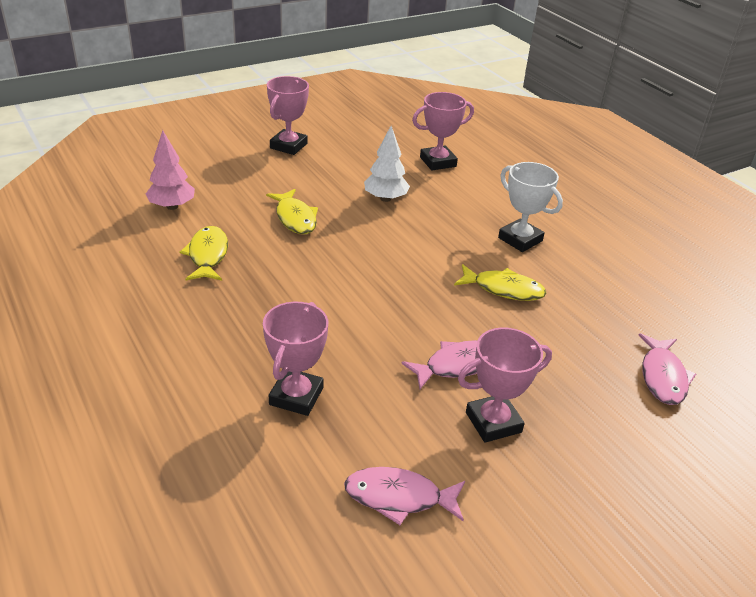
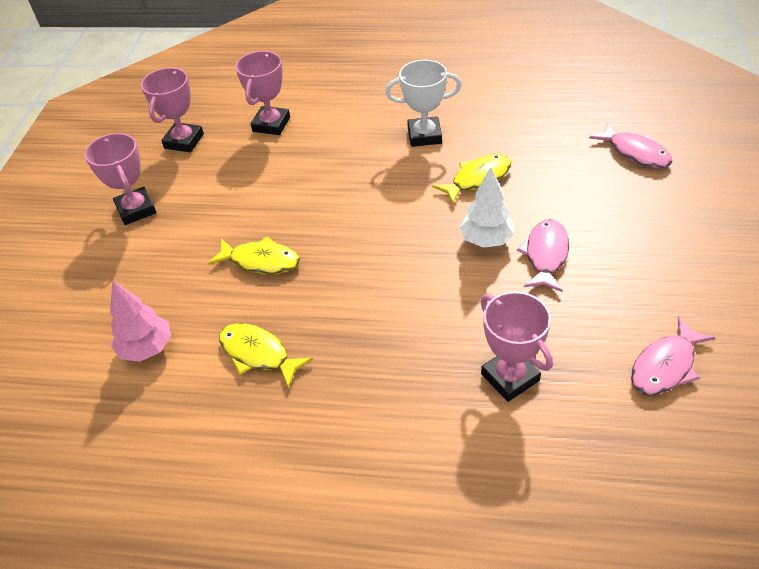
camera: 45 degrees left, 10 degrees up
(385, 198) = (291, 185): white tree -> white tree (486, 240)
(493, 422) = (621, 268): pink trophy -> pink trophy (184, 141)

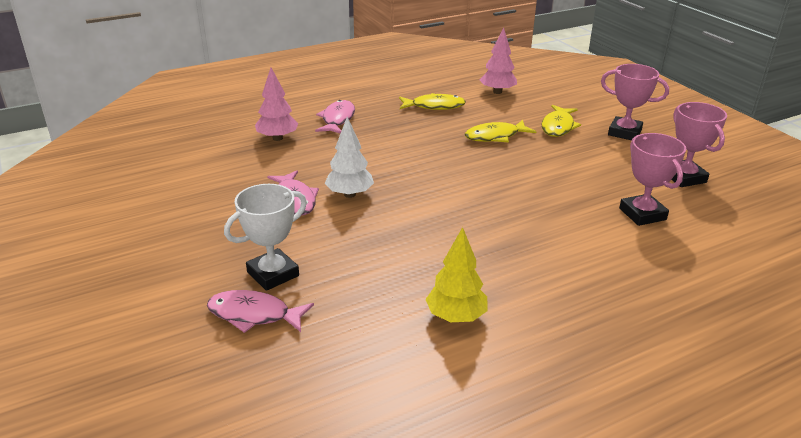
camera: 140 degrees right, 15 degrees down
(424, 135) = (490, 254): white trophy -> white trophy (273, 274)
(477, 179) = (398, 233): yellow fish -> yellow fish (558, 126)
(494, 104) = (456, 317): none -> yellow tree
(510, 377) = (277, 138): pink trophy -> pink tree
(665, 366) = (177, 169): pink fish -> pink fish (337, 119)

